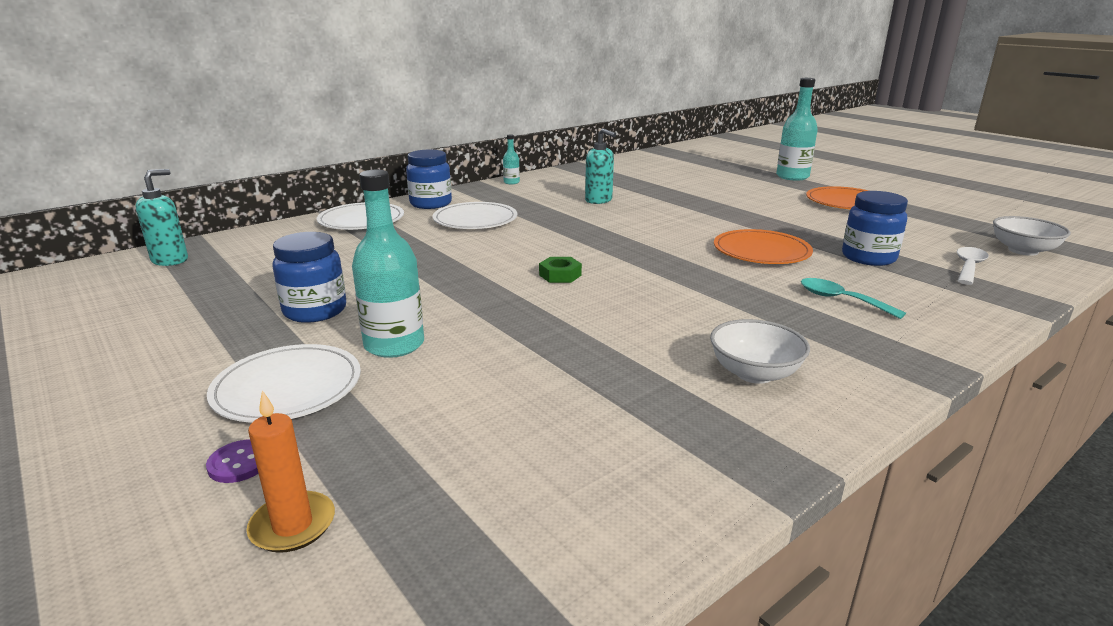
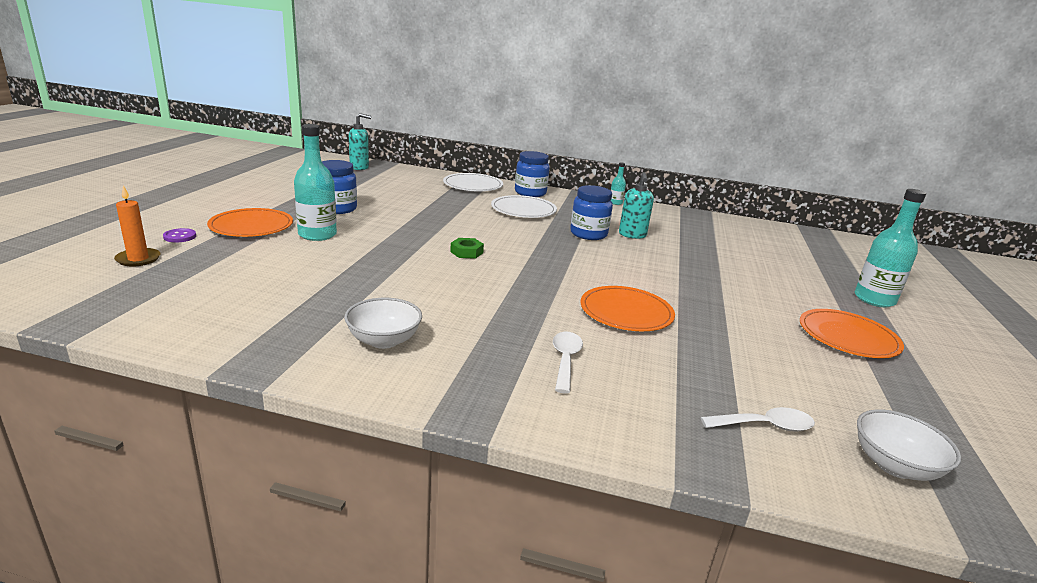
camera: 50 degrees right, 0 degrees up
(287, 387) = (251, 226): white plate -> orange plate
(841, 300) = (565, 360): turquoise spoon -> white spoon
(868, 258) = (694, 364): blue jar -> blue jar (588, 234)

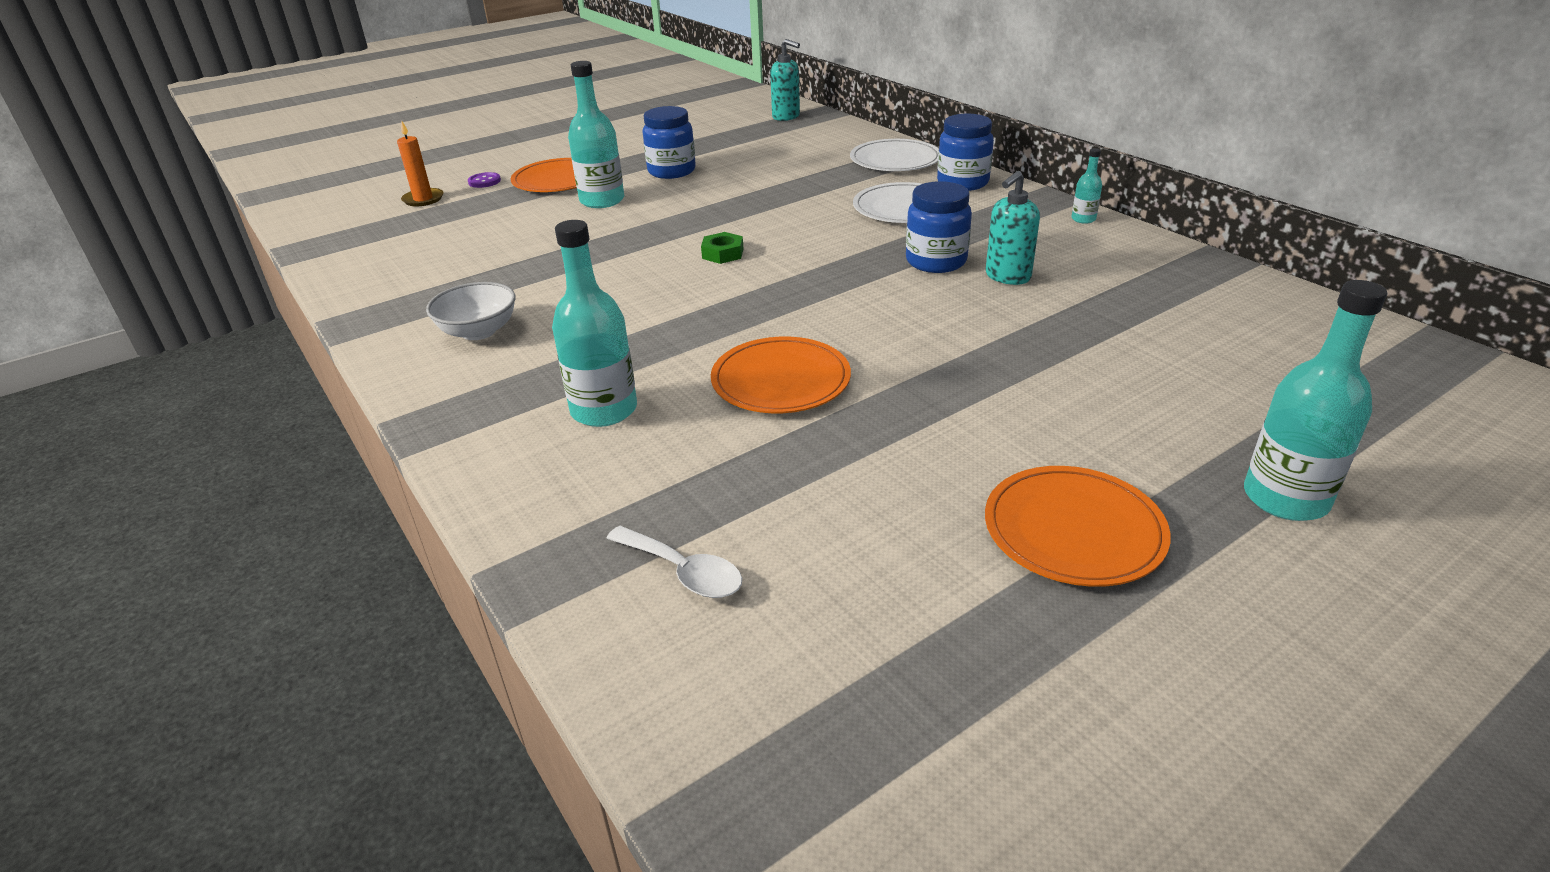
camera: 45 degrees right, 10 degrees up
(565, 360) = (604, 410): white spoon -> turquoise bottle
(894, 465) = (754, 696): white bowl -> none

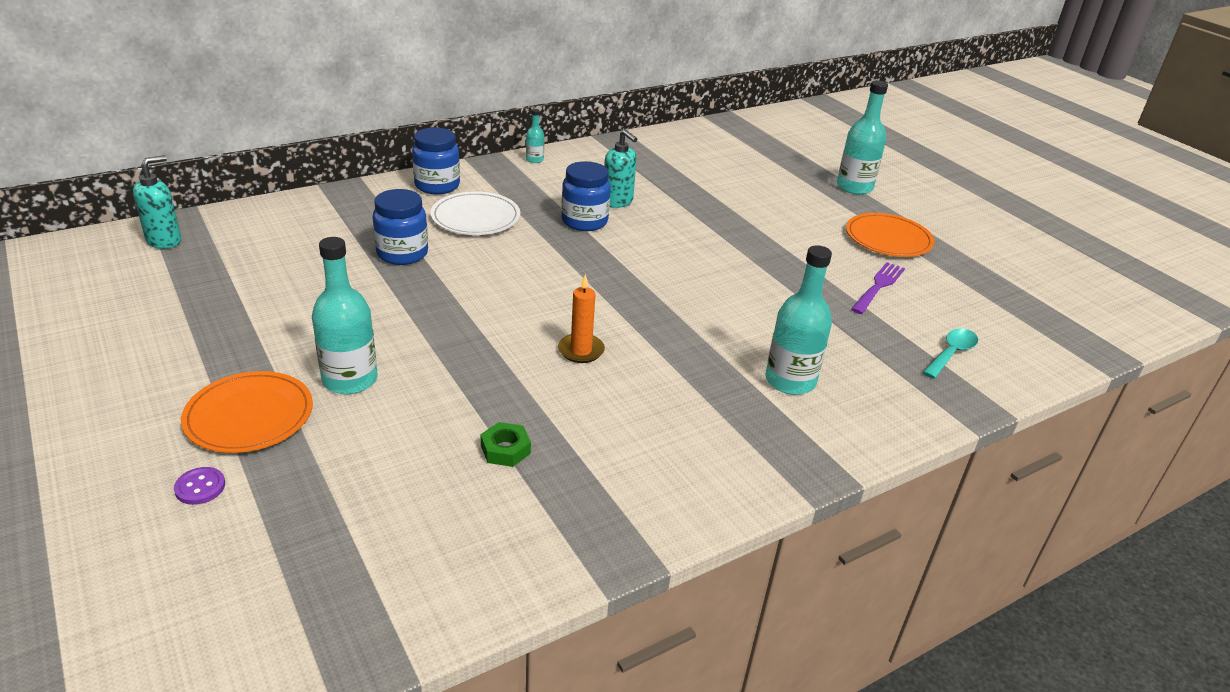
camera: 90 degrees left, 0 degrees up
(423, 199) = (231, 549): orange candle -> orange candle (581, 350)
(478, 331) = (656, 457): white bowl -> none
(671, 171) = (288, 328): blue jar -> blue jar (402, 254)
(683, 572) = (951, 353): white spoon -> turquoise spoon
(722, 253) = (532, 311): green nut -> green nut (505, 449)
(780, 380) = (750, 303): orange plate -> none
(877, 503) = (878, 286): none -> purple fork
(895, 160) = (359, 204): white plate -> none

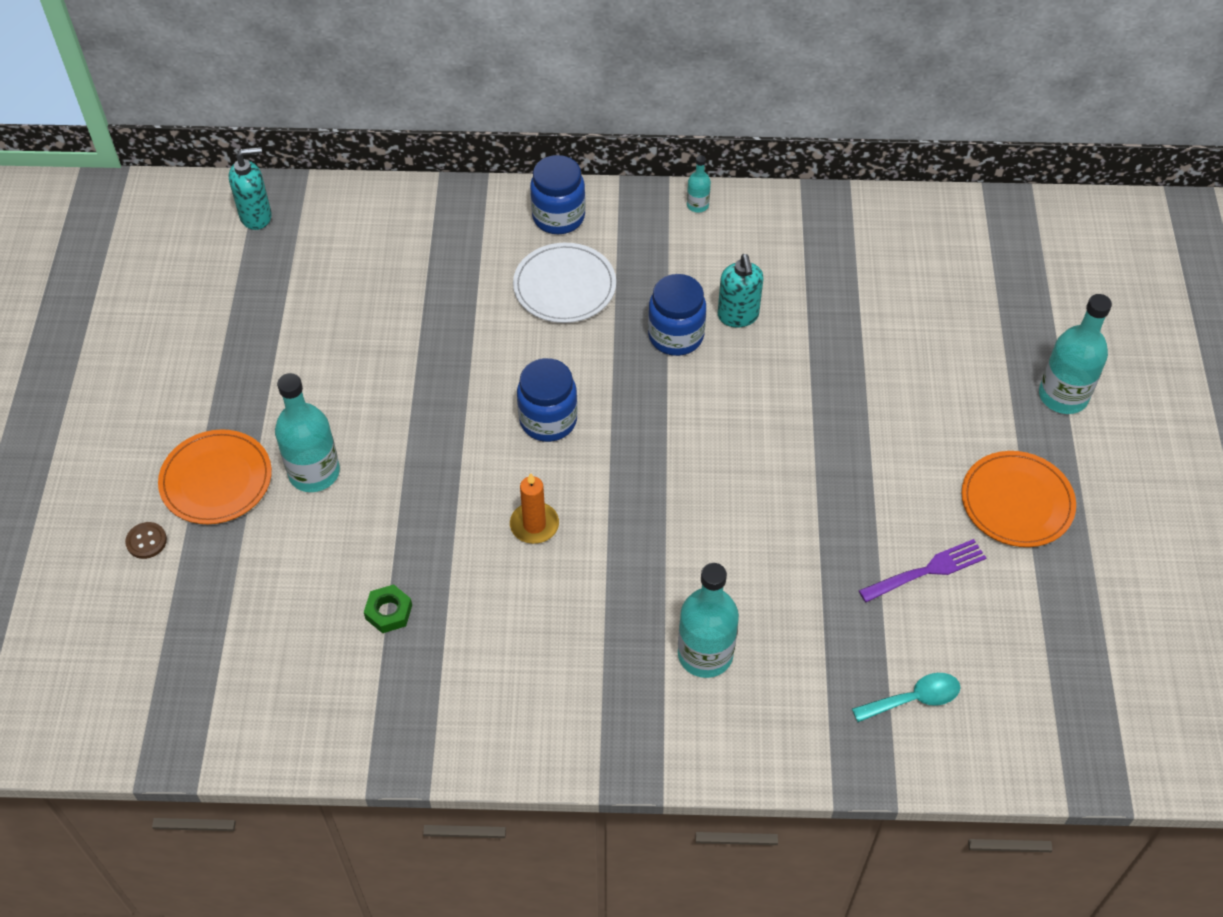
camera: 35 degrees right, 20 degrees up
(200, 487) = (146, 541): purple button -> brown button
(402, 254) = (457, 317): blue jar -> blue jar (548, 420)

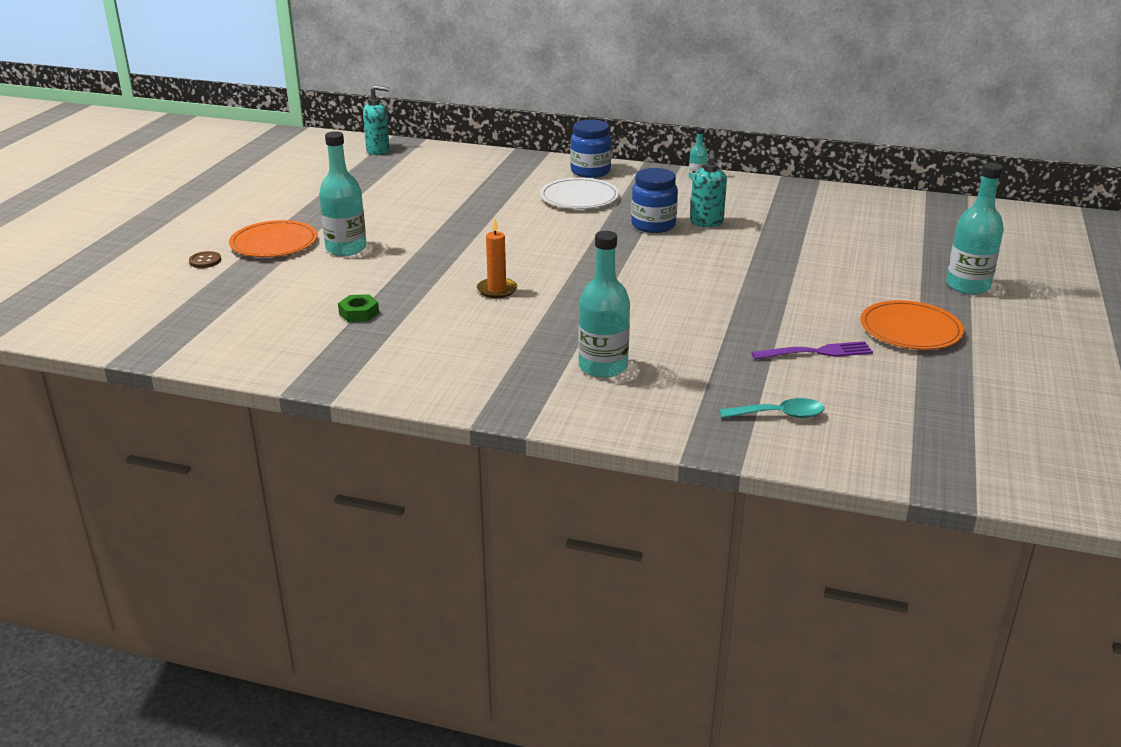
camera: 15 degrees right, 25 degrees down
(548, 420) = (534, 248): blue jar -> none

